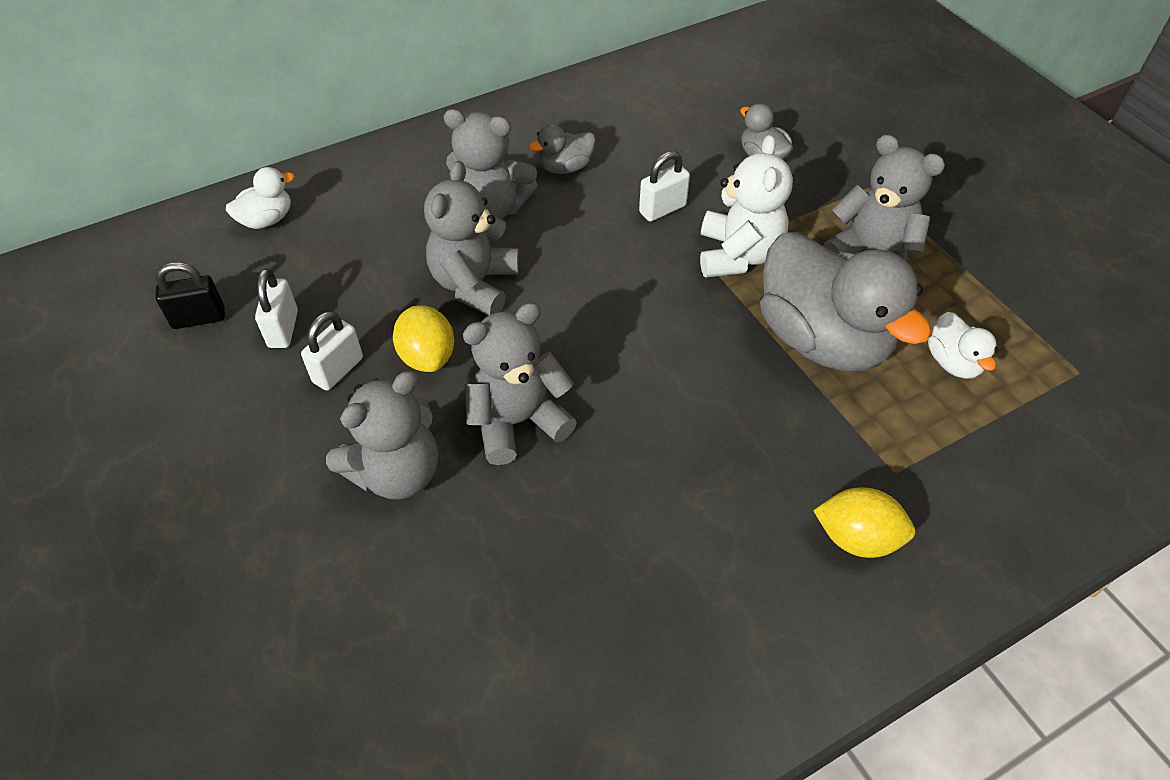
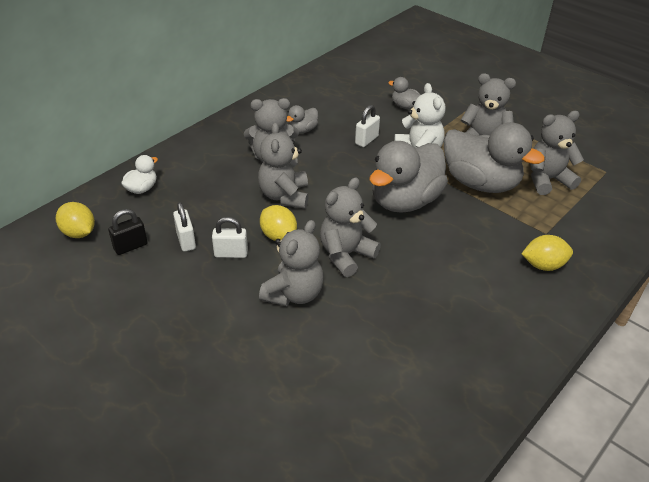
camera: 20 degrees left, 10 degrees down
(140, 275) = (79, 233): none -> yellow lemon
(338, 370) = (231, 253): white padlock -> white padlock turned 75 degrees clockwise
(669, 342) = (405, 201): none -> grey duck
(953, 362) = (547, 180): white duck -> grey teddy bear

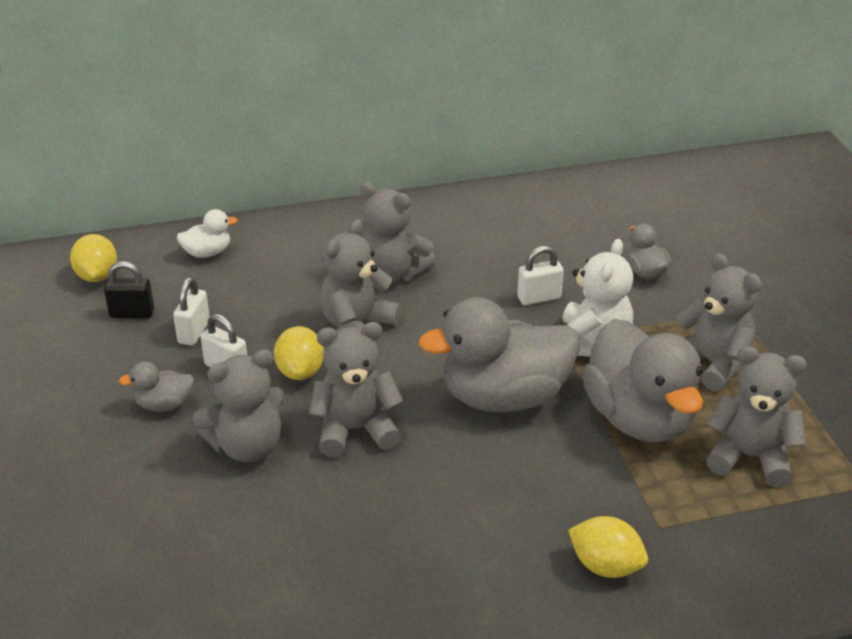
camera: 35 degrees right, 5 degrees down
(302, 130) = (467, 253): grey duck -> grey duck (164, 405)

